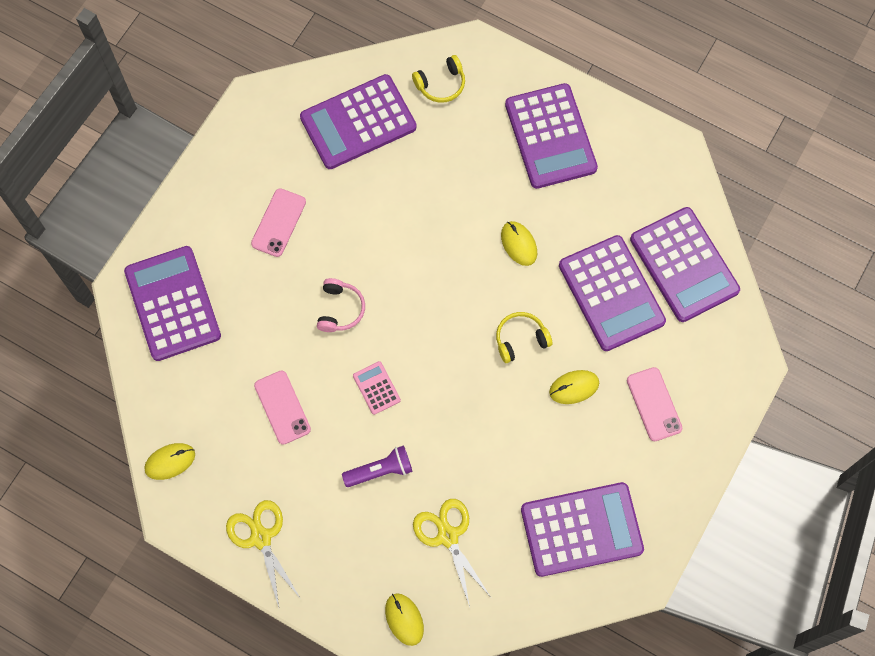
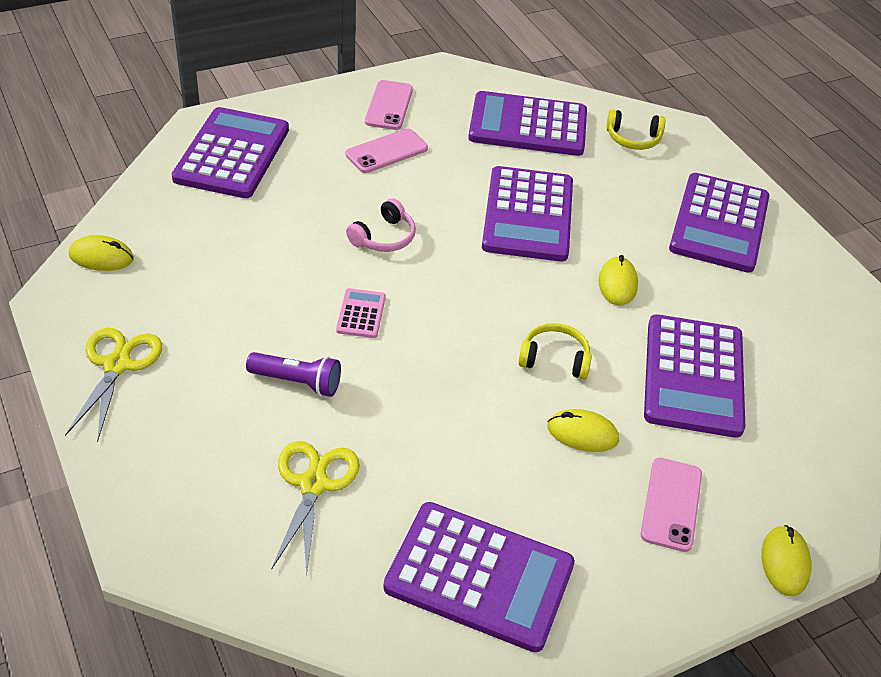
camera: 30 degrees right, 25 degrees down
(282, 407) = (251, 277): pink phone -> pink phone (389, 105)
(404, 619) = (186, 533): yellow mouse -> yellow mouse (785, 562)
(684, 265) = (802, 397): purple calculator -> purple calculator (528, 215)

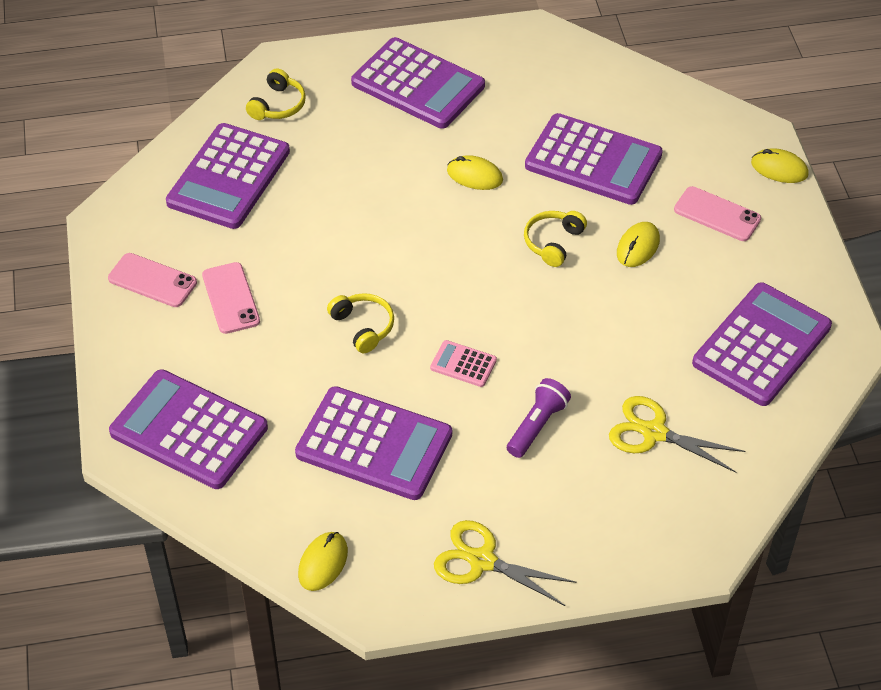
camera: 70 degrees left, 5 degrees up
(384, 237) = (363, 327): pink headphones -> yellow headphones
(528, 215) = (365, 212): purple calculator -> purple calculator (374, 444)

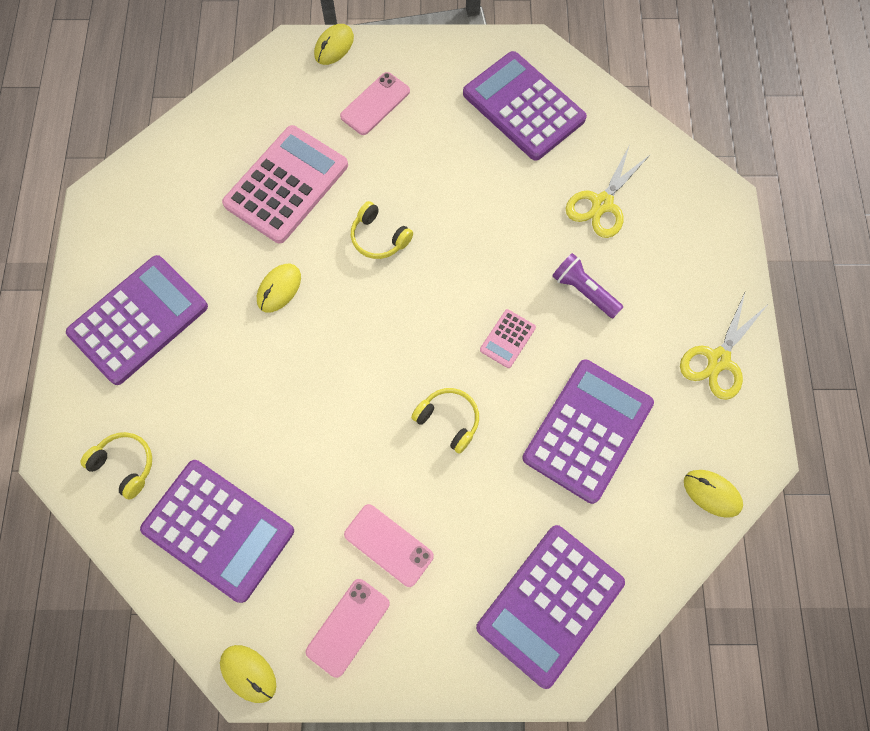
camera: 80 degrees left, 20 degrees up
(231, 298) = (388, 545): pink phone -> pink phone turned 45 degrees clockwise
(363, 327) = (448, 420): yellow headphones -> yellow headphones turned 60 degrees clockwise
(593, 160) = (286, 185): purple calculator -> pink calculator
(638, 247) = (399, 172): yellow mouse -> yellow mouse (248, 673)

